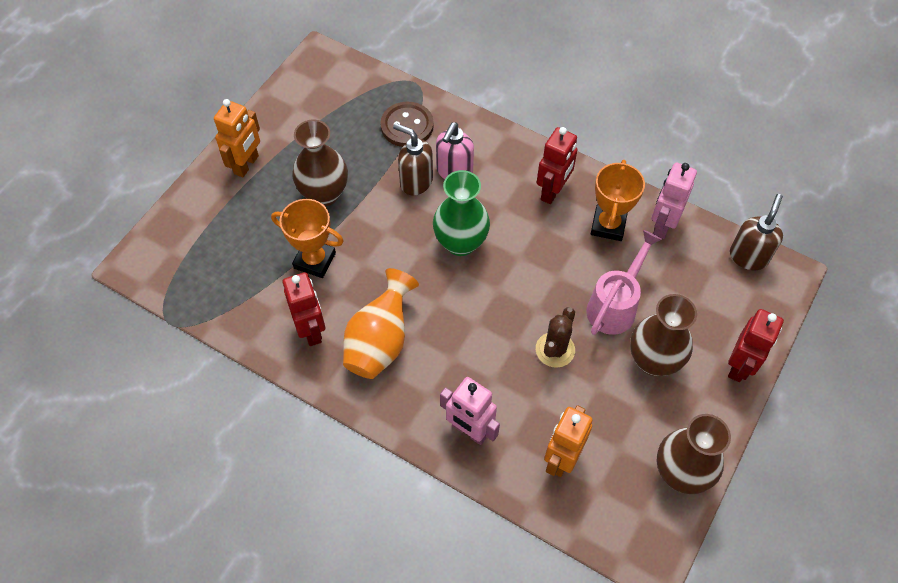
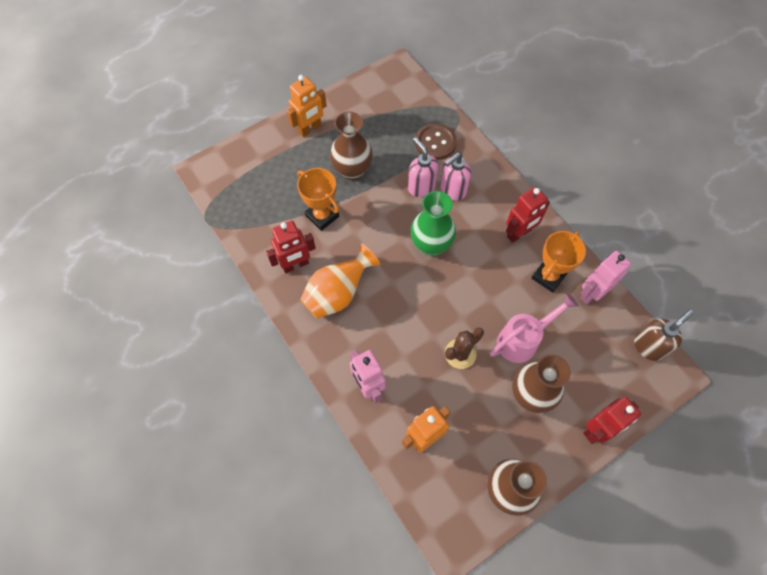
camera: 25 degrees right, 5 degrees up
(311, 330) = (295, 265): red robot -> red robot turned 60 degrees clockwise
(415, 181) = (421, 186): brown soap dispenser -> pink soap dispenser

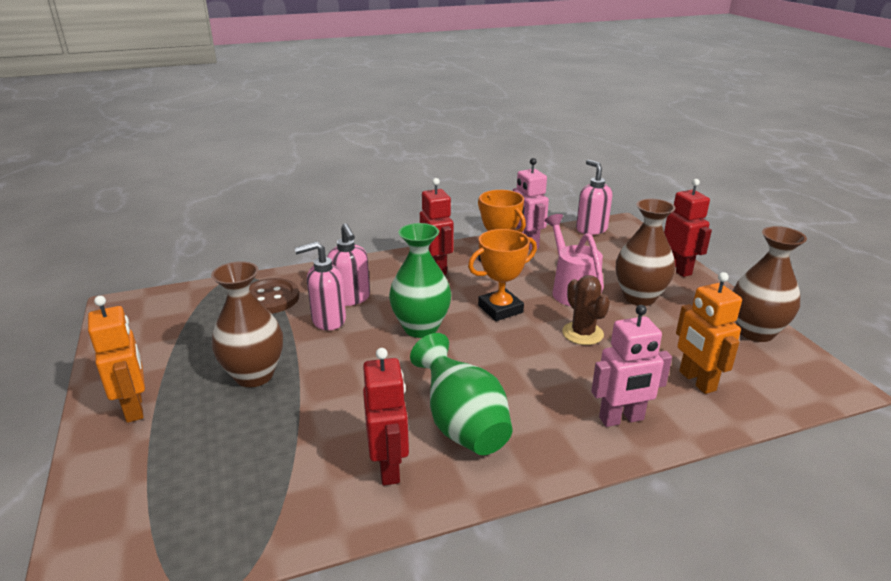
camera: 75 degrees left, 35 degrees down
(322, 216) = (314, 420): orange trophy -> orange trophy (500, 309)
(338, 293) = (462, 425): orange vase -> green vase
(648, 346) = (591, 229): brown soap dispenser -> pink soap dispenser

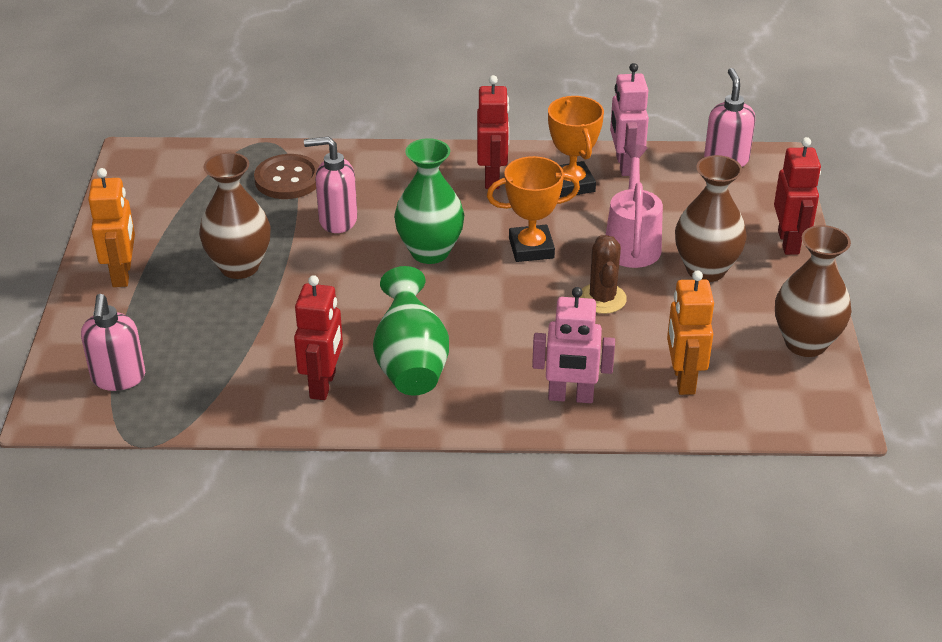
camera: 20 degrees right, 10 degrees up
(350, 299) = (373, 198): pink soap dispenser -> pink soap dispenser (118, 378)

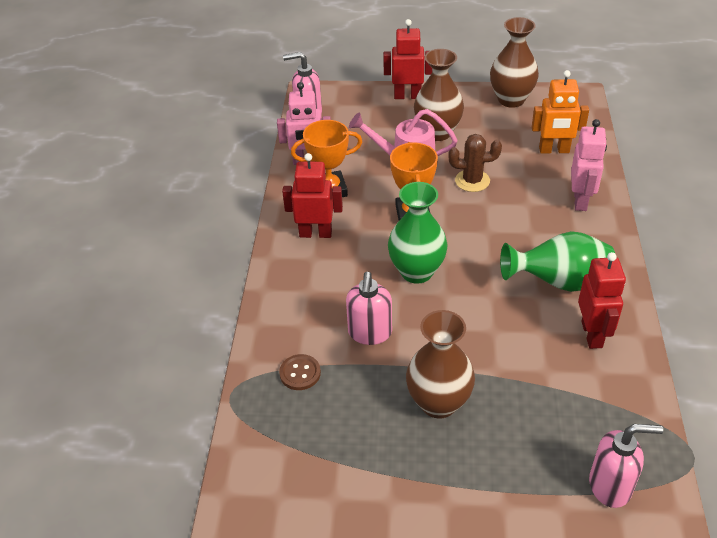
camera: 85 degrees left, 5 degrees up
(122, 274) = (453, 503): orange robot -> none
(288, 179) = (300, 373): brown button -> brown button, size x0.62
(323, 385) = (592, 334): red robot -> red robot turned 75 degrees clockwise

